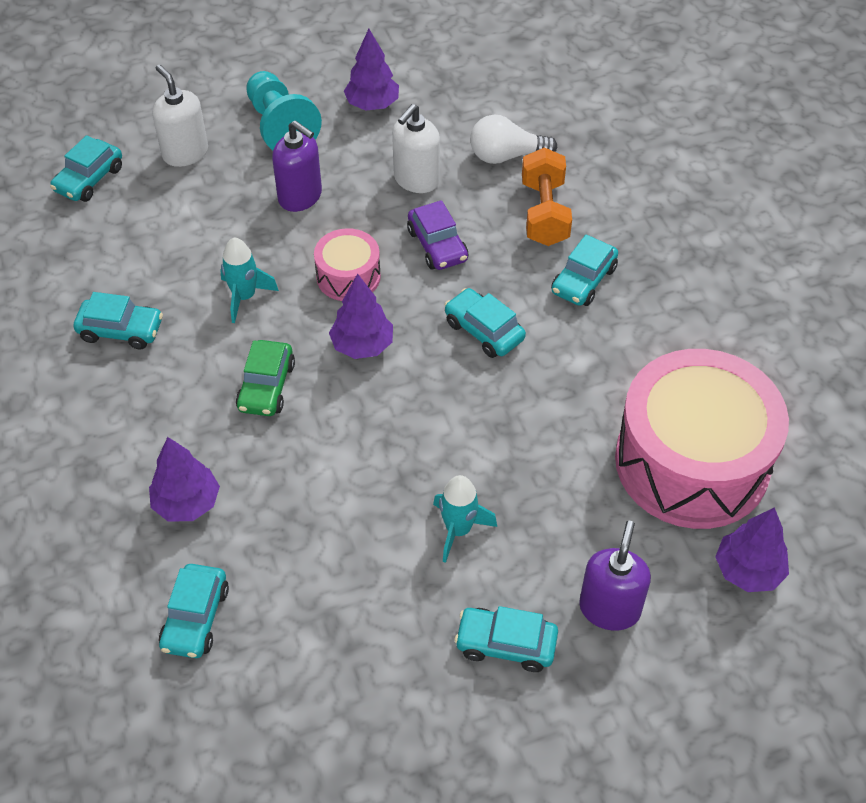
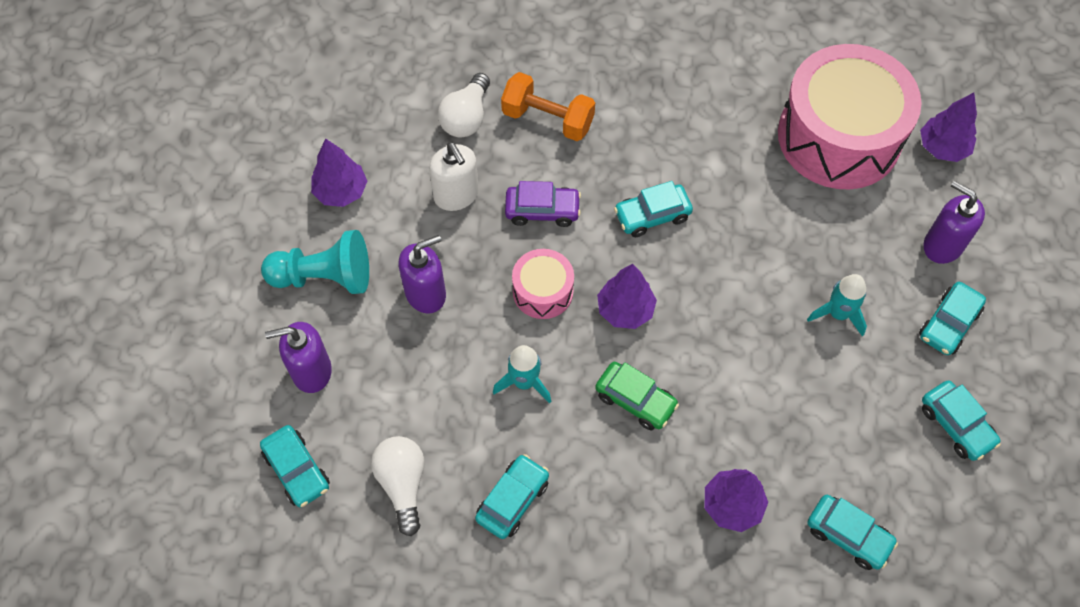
camera: 65 degrees left, 10 degrees up
(105, 250) = (403, 484): none -> white light bulb
(185, 153) = (311, 371): white soap dispenser -> purple soap dispenser
(583, 280) = (634, 125): turquoise car -> turquoise car (956, 425)

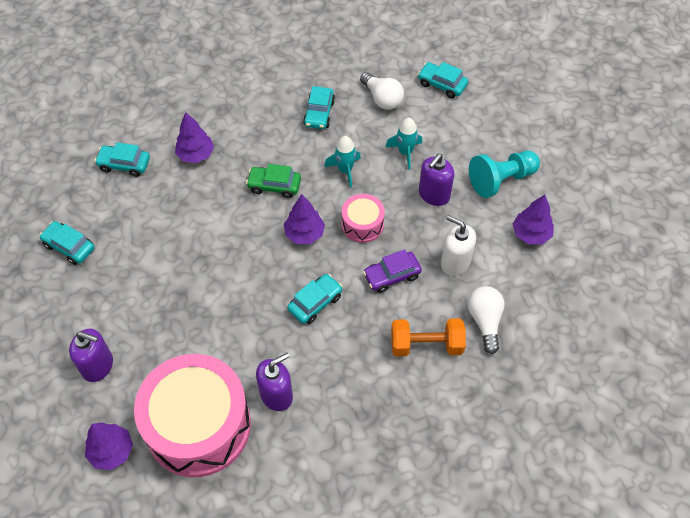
camera: 155 degrees right, 5 degrees down
(311, 371) = (470, 130): purple soap dispenser -> purple soap dispenser (276, 395)
(838, 314) = (162, 286): turquoise rocket -> turquoise rocket (405, 152)
(948, 324) = (84, 309): turquoise car -> none

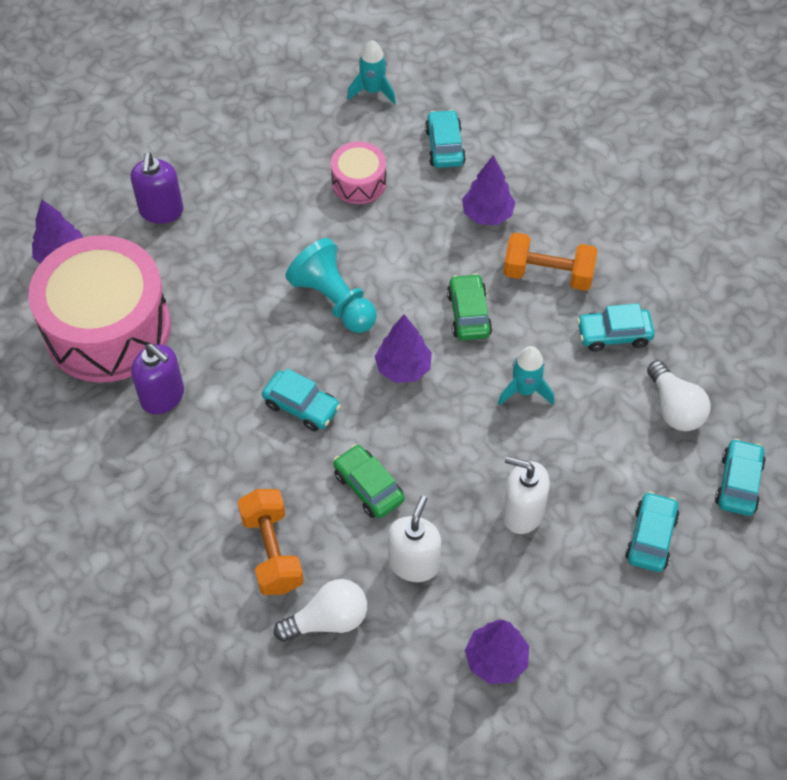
camera: 75 degrees right, 0 degrees up
(69, 246) = (309, 133): turquoise car -> turquoise car (651, 537)
(259, 134) = (548, 274): none -> orange dumbbell
(362, 224) = (440, 433): pink drum -> pink drum (359, 182)
(382, 99) = (674, 408): white light bulb -> white light bulb turned 60 degrees counterclockwise
(392, 275) = (368, 487): purple car -> green car
(405, 152) = (585, 459): turquoise rocket -> turquoise rocket (373, 91)
(434, 195) = (522, 513): purple soap dispenser -> white soap dispenser
(501, 180) = (582, 601): turquoise pawn -> turquoise pawn (334, 300)

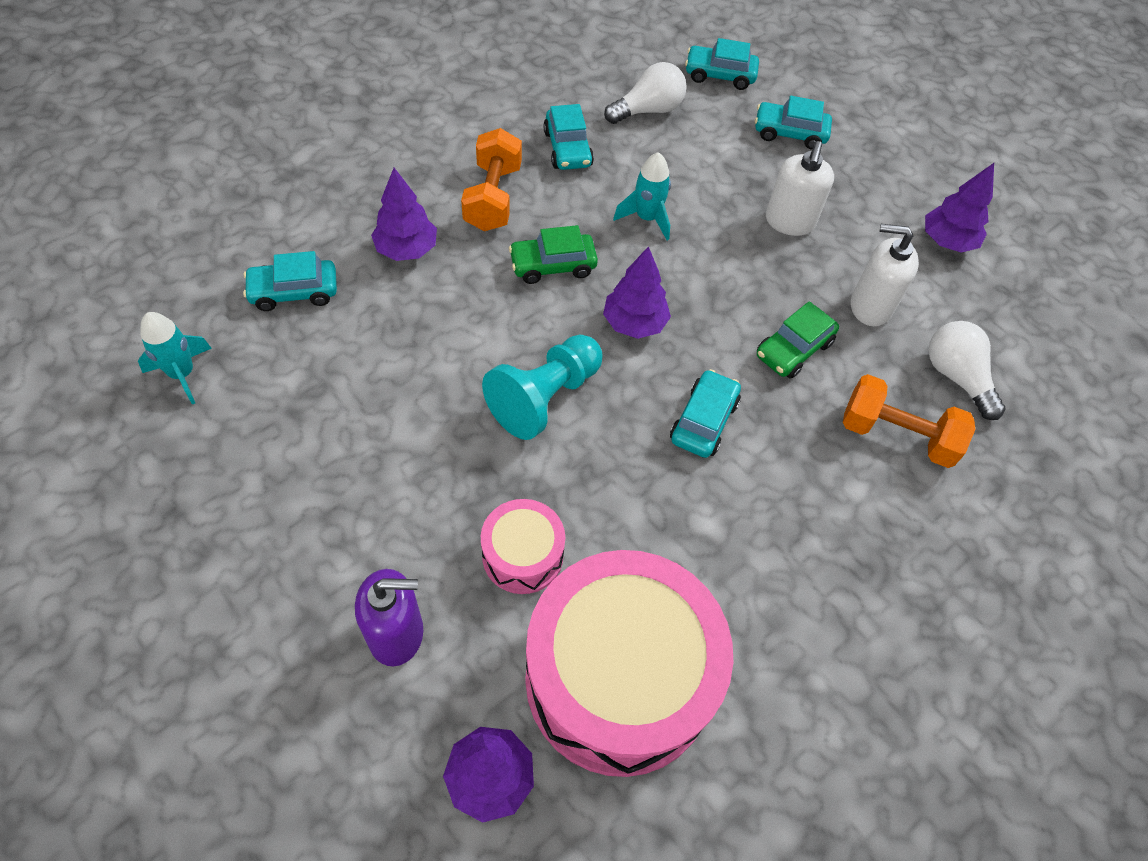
camera: 100 degrees left, 0 degrees up
(163, 397) = (719, 583): purple soap dispenser -> none
(272, 551) = (897, 435): orange dumbbell -> orange dumbbell turned 45 degrees clockwise
(359, 182) = (351, 381): pink drum -> pink drum (522, 555)

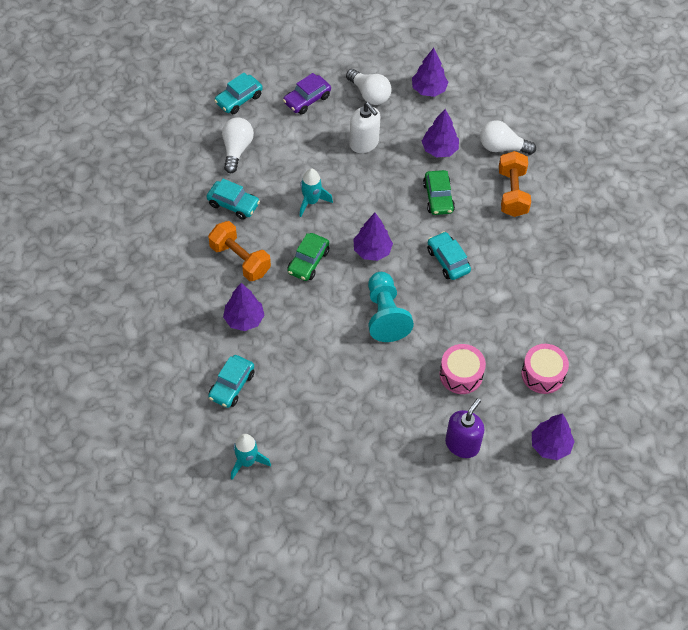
camera: 50 degrees left, 0 degrees up
(619, 678) = (543, 374): pink drum -> pink drum, size x0.46
(789, 133) = (307, 99): turquoise car -> purple car
(867, 186) = (369, 94): none -> white light bulb
(870, 306) = (439, 149): white soap dispenser -> purple tree
(897, 435) = (512, 193): orange dumbbell -> orange dumbbell turned 60 degrees counterclockwise

